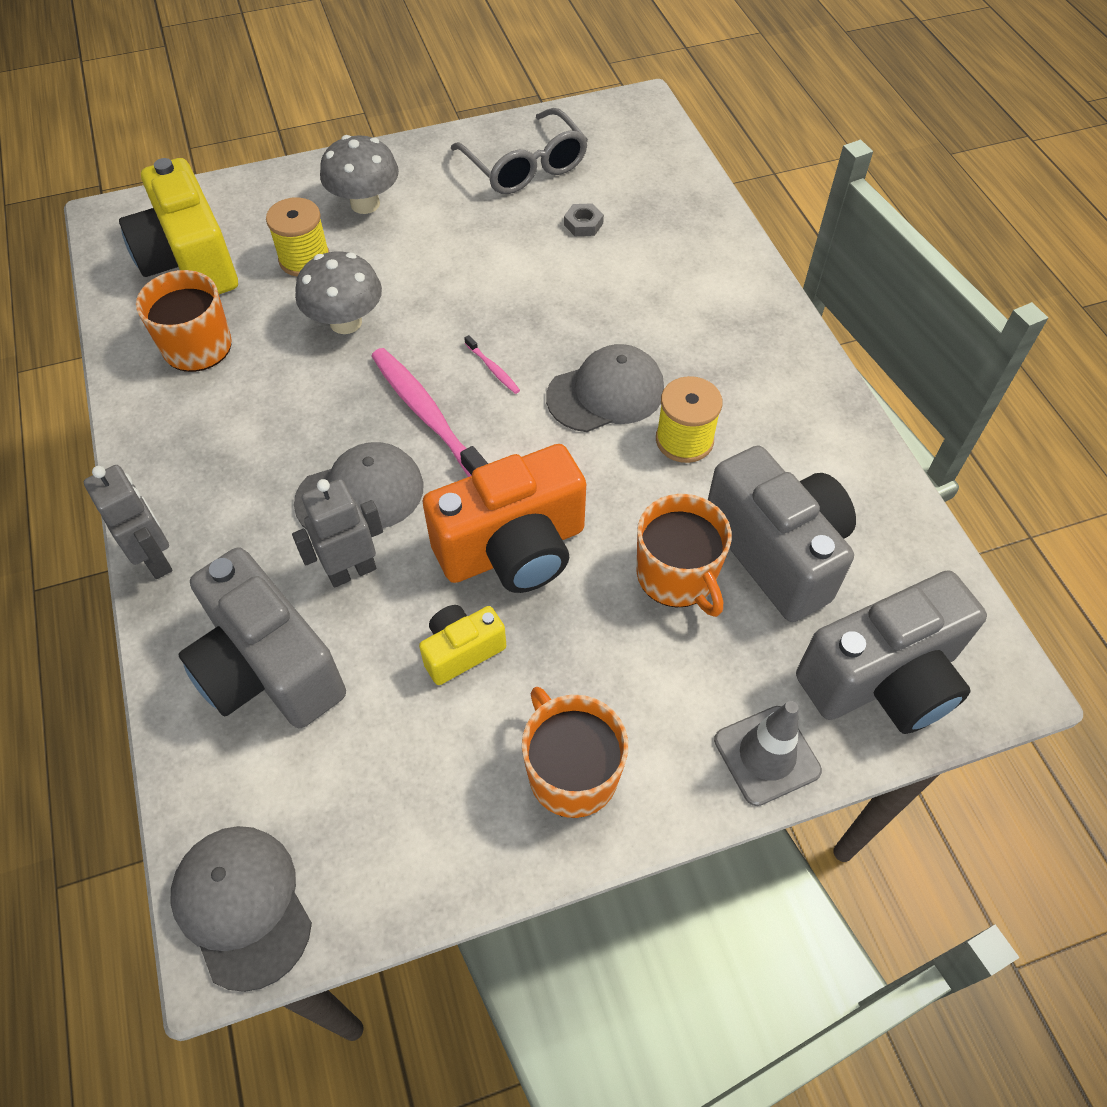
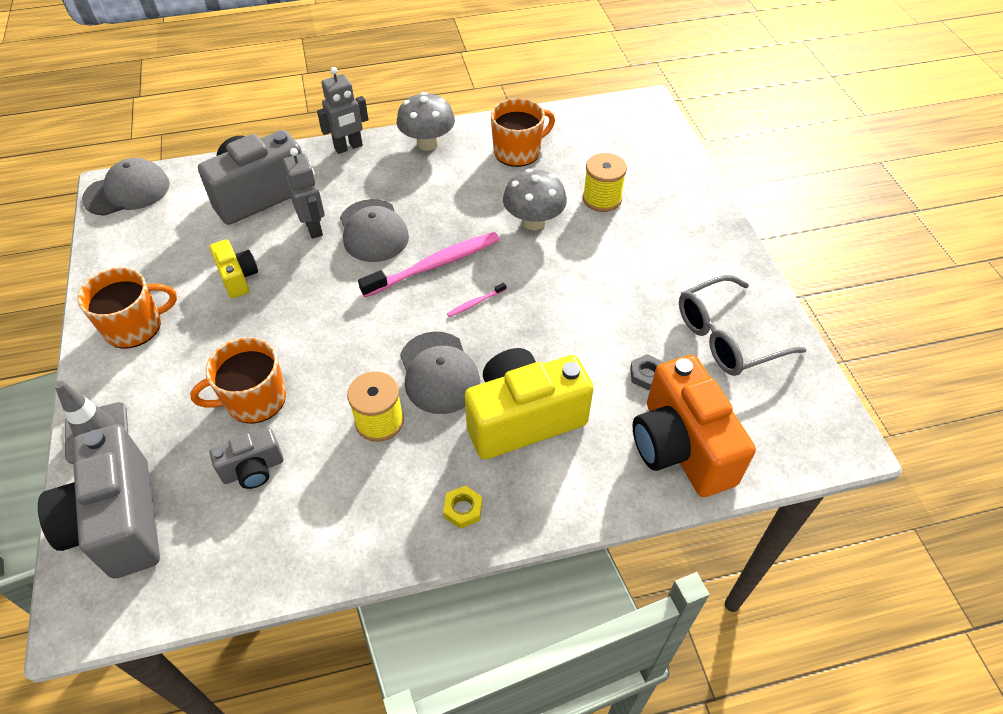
camera: 95 degrees right, 5 degrees down
(190, 262) = (600, 143): yellow camera -> yellow camera (523, 418)
(365, 204) = (667, 231): grey mushroom -> grey mushroom (427, 143)
(513, 549) = (306, 307): orange camera -> orange camera (680, 447)
(776, 356) = (463, 509): none -> yellow nut
(777, 552) = (253, 469): grey camera -> grey camera, size x0.51

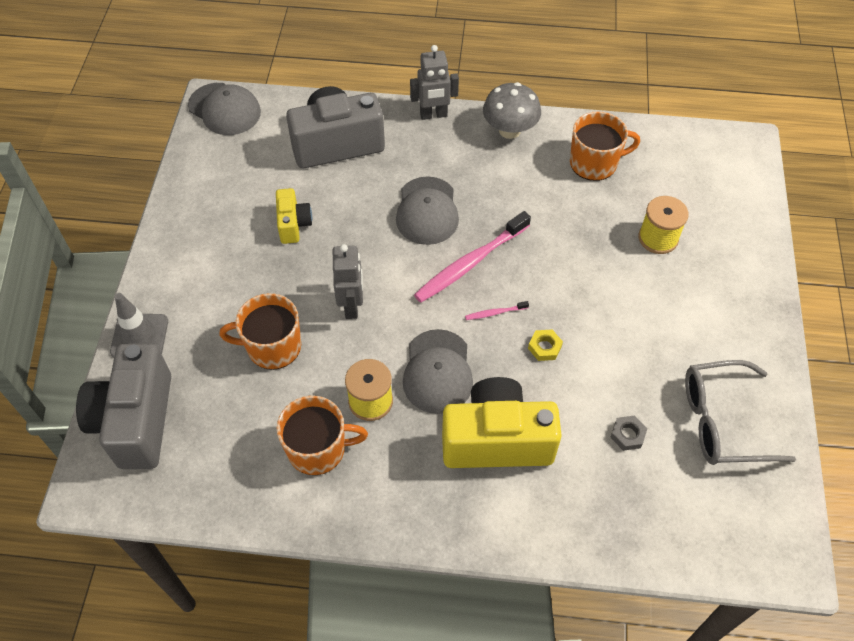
camera: 20 degrees right, 5 degrees up
(127, 191) = (224, 109): grey cap -> grey cap turned 45 degrees clockwise
(135, 326) = (195, 246): orange mug -> orange mug (318, 449)
(253, 469) = (252, 411): grey camera -> none
(314, 228) = (375, 192): grey robot -> grey robot (352, 306)
(434, 265) = (470, 263): pink toothbrush -> pink toothbrush turned 150 degrees clockwise
(463, 509) = (414, 506): yellow nut -> yellow nut (544, 347)
(533, 222) = (581, 244): grey mushroom -> none
(680, 447) = (630, 515): orange camera -> none

